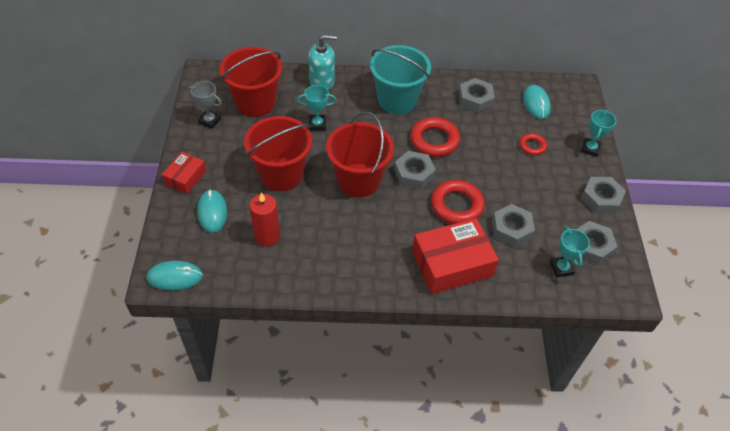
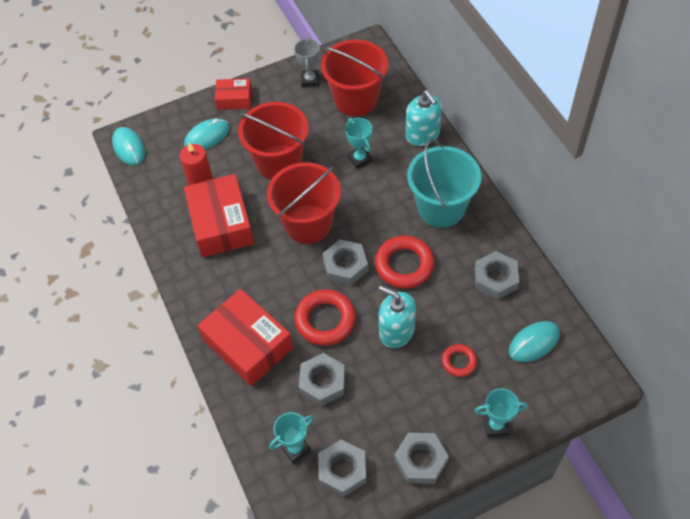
camera: 70 degrees right, 5 degrees up
(318, 237) = (221, 224): none -> red box
(489, 168) = (396, 331): none -> turquoise soap dispenser

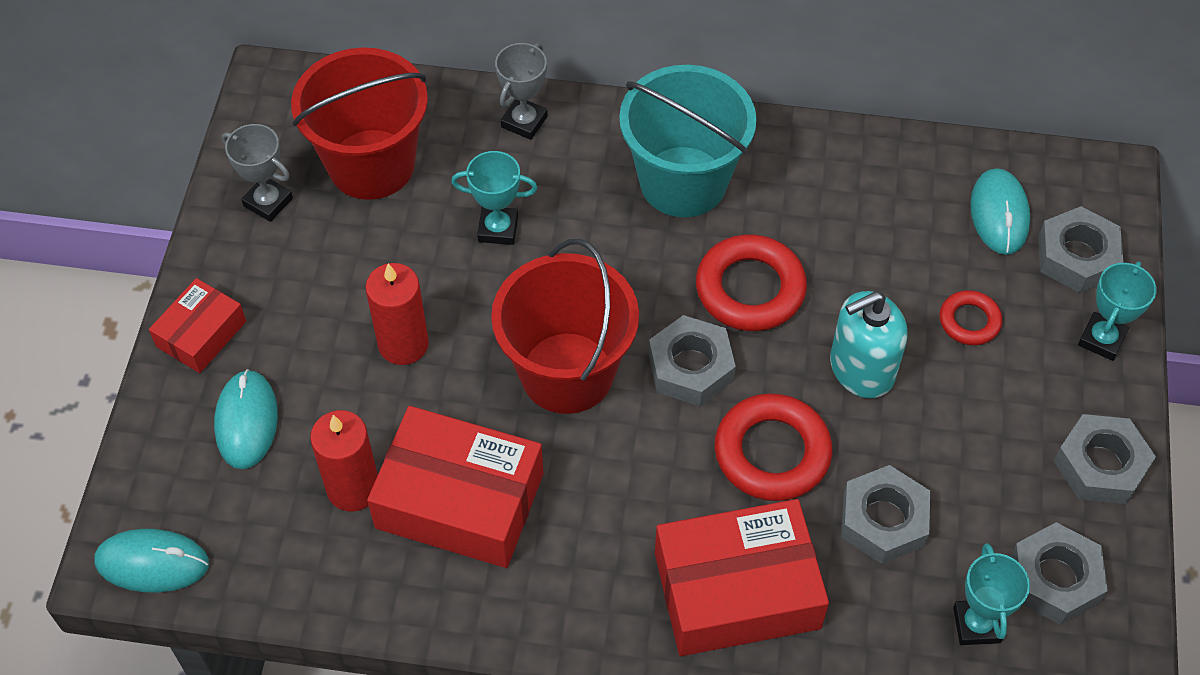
camera: 60 degrees left, 0 degrees up
(279, 162) = (403, 344): red bucket -> red candle
(422, 134) = (524, 122): turquoise soap dispenser -> grey trophy
(495, 278) = (861, 192): grey nut -> grey nut (1077, 256)

